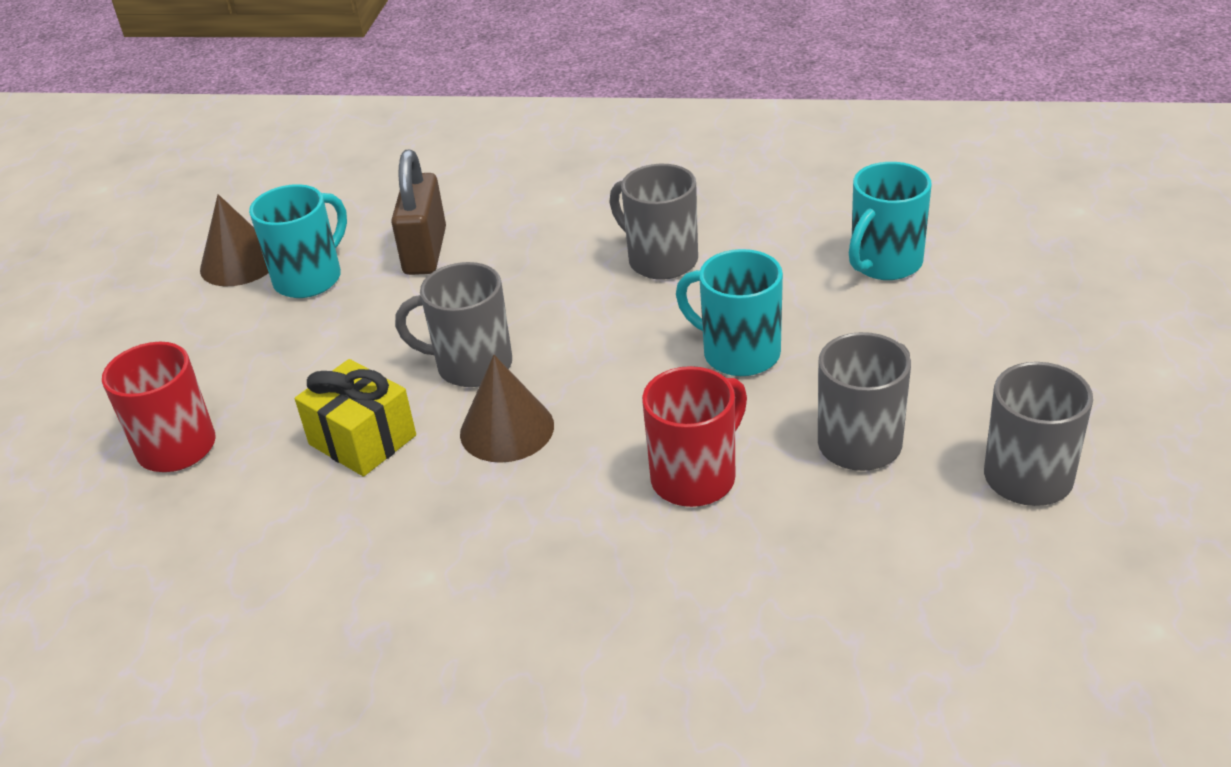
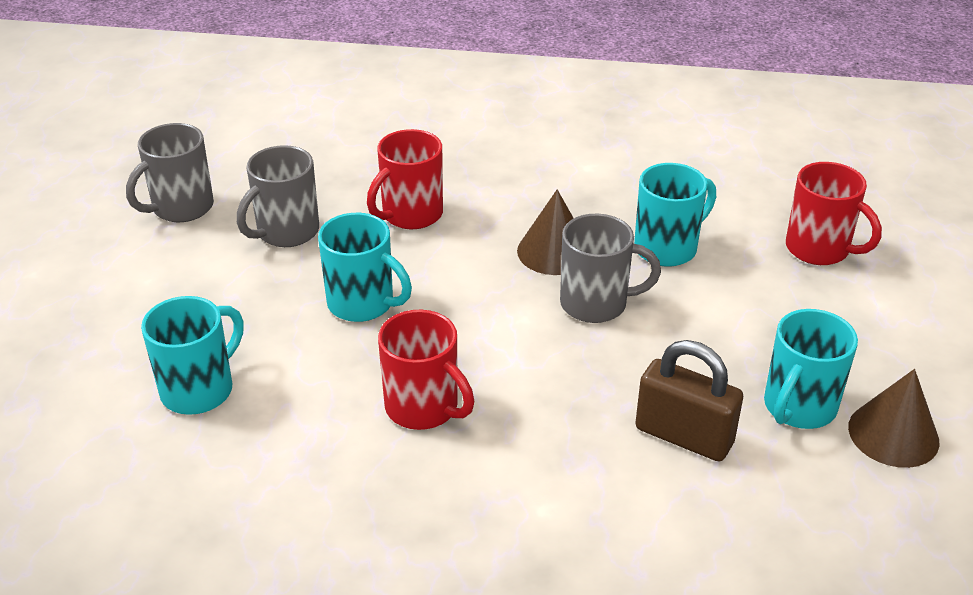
camera: 175 degrees right, 0 degrees up
(362, 440) = (667, 248): yellow gift -> turquoise mug
(425, 251) = (683, 436): brown padlock -> brown padlock turned 60 degrees counterclockwise
(660, 260) = (424, 408): grey mug -> red mug

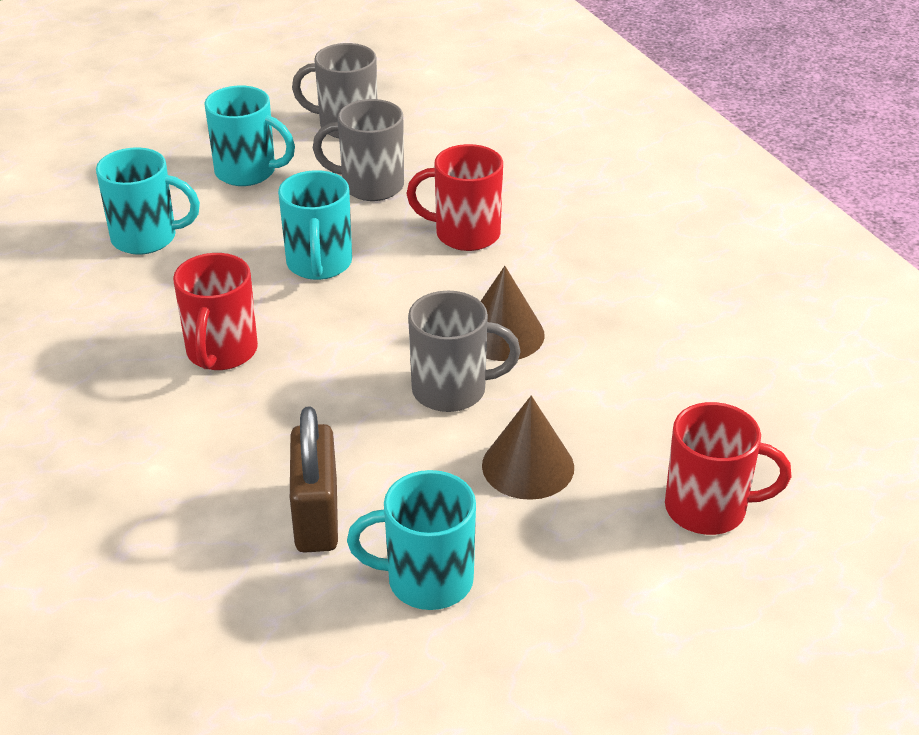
camera: 55 degrees right, 0 degrees up
(596, 304) = (452, 390): grey mug -> grey mug turned 60 degrees counterclockwise
(667, 248) = (588, 401): turquoise mug -> turquoise mug (247, 172)
(819, 249) = (709, 509): red mug -> red mug turned 90 degrees counterclockwise
(893, 434) = (449, 665): brown cone -> brown cone (528, 466)

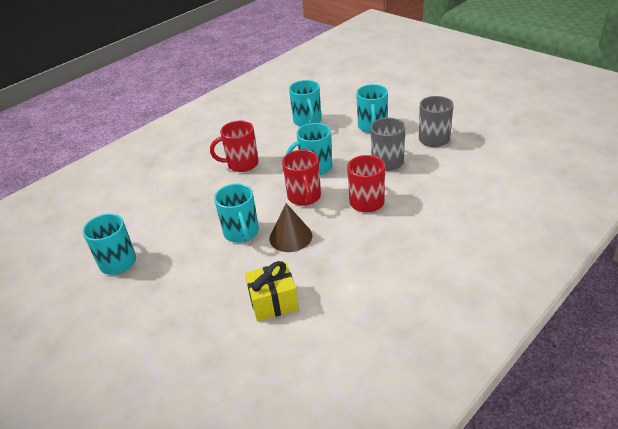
camera: 75 degrees right, 0 degrees up
(316, 516) = (150, 220): brown padlock -> none
(452, 390) = (241, 233): grey mug -> turquoise mug
(528, 466) = (196, 271): brown cone -> none
(656, 384) = (273, 302): none -> yellow gift
(709, 509) = (181, 345): red mug -> red mug (304, 197)

